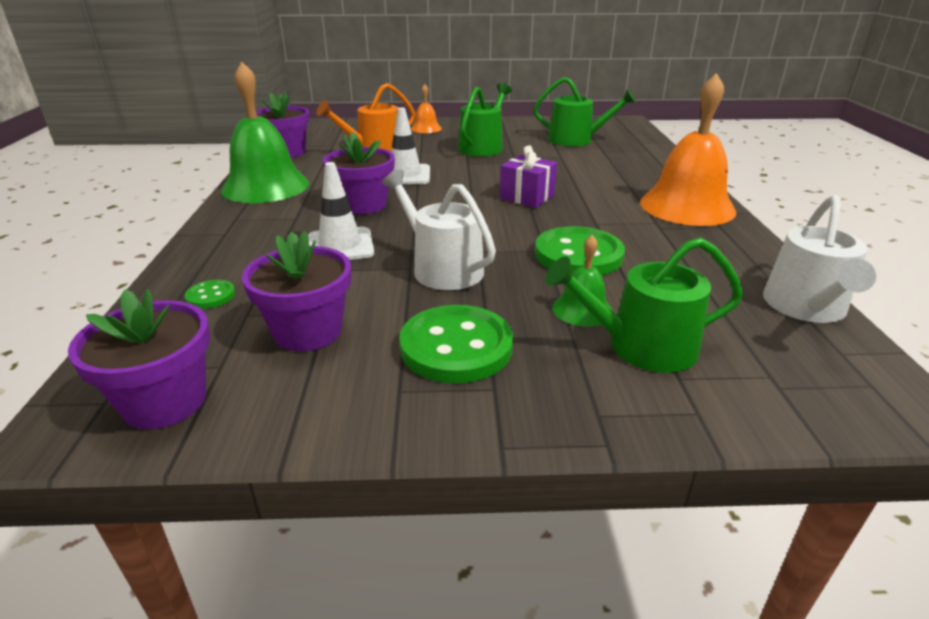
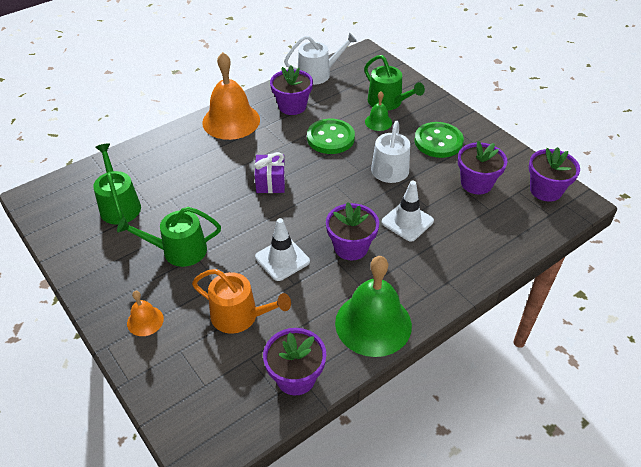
camera: 125 degrees left, 15 degrees up
(211, 296) = (494, 232): green button -> none
(696, 253) = (292, 106): none -> purple flower pot

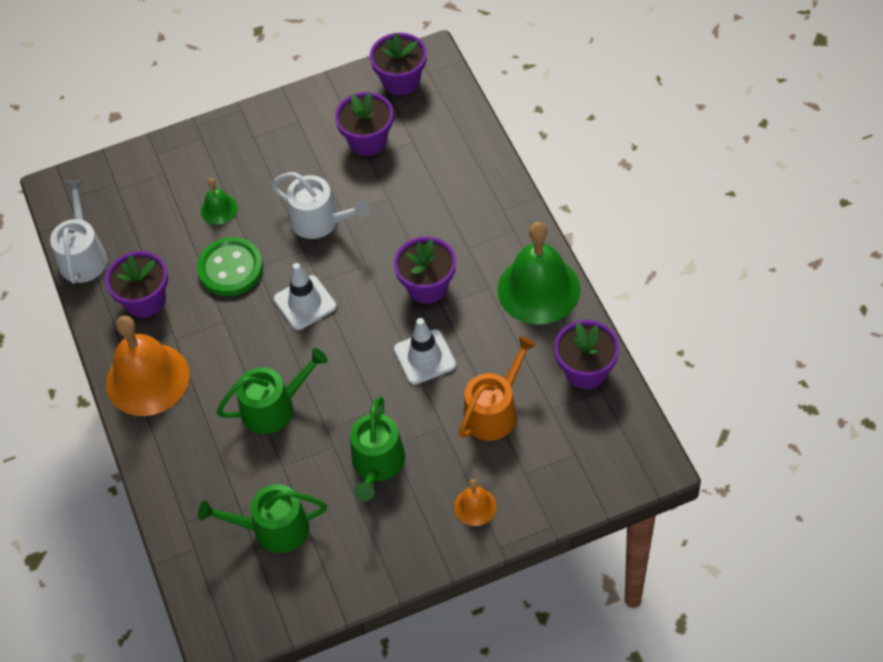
camera: 70 degrees left, 10 degrees up
(270, 182) = (291, 350): purple gift -> none
(388, 102) = (182, 189): green watering can -> green watering can (274, 407)
(407, 221) = (406, 223): white traffic cone -> white traffic cone (305, 303)
(438, 141) = (282, 156): green button -> none

